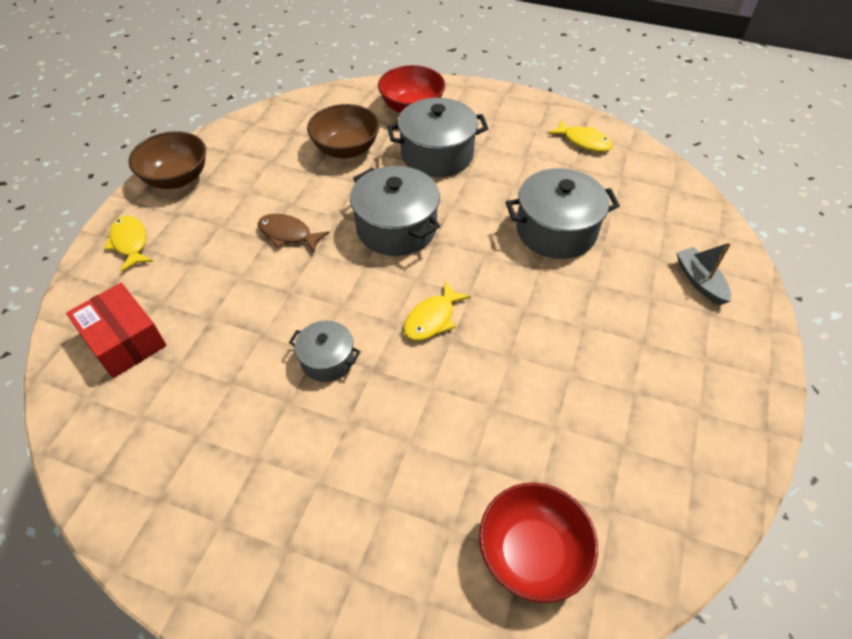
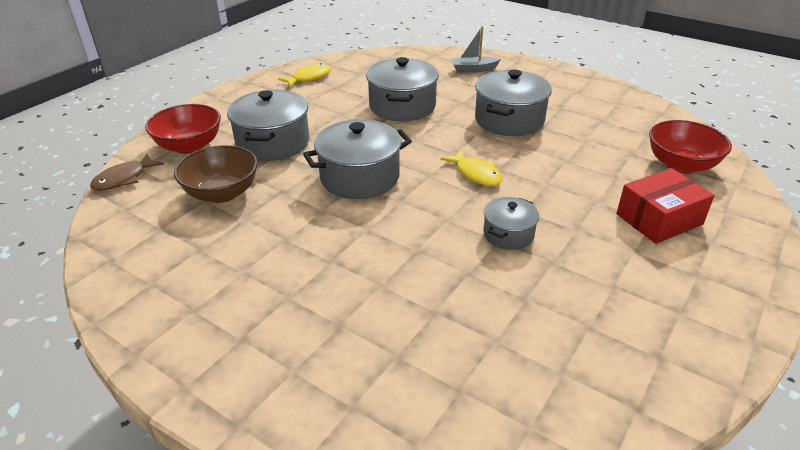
camera: 75 degrees left, 15 degrees down
(124, 340) = (448, 390): red box -> red box (659, 219)
(130, 243) = (274, 388): yellow fish -> none
(177, 178) = (169, 336): brown bowl -> none
(288, 234) = (332, 245): brown fish -> brown fish (124, 179)
(571, 337) = (509, 120): none -> grey pot

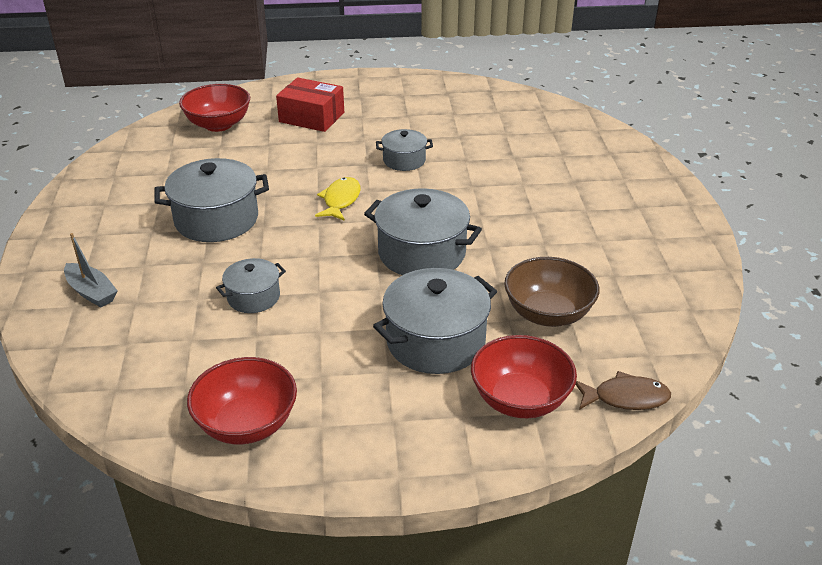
camera: 130 degrees left, 0 degrees up
(309, 77) = (247, 424): yellow fish -> red bowl
(402, 106) = (253, 297): grey pot -> grey pot, size x0.56

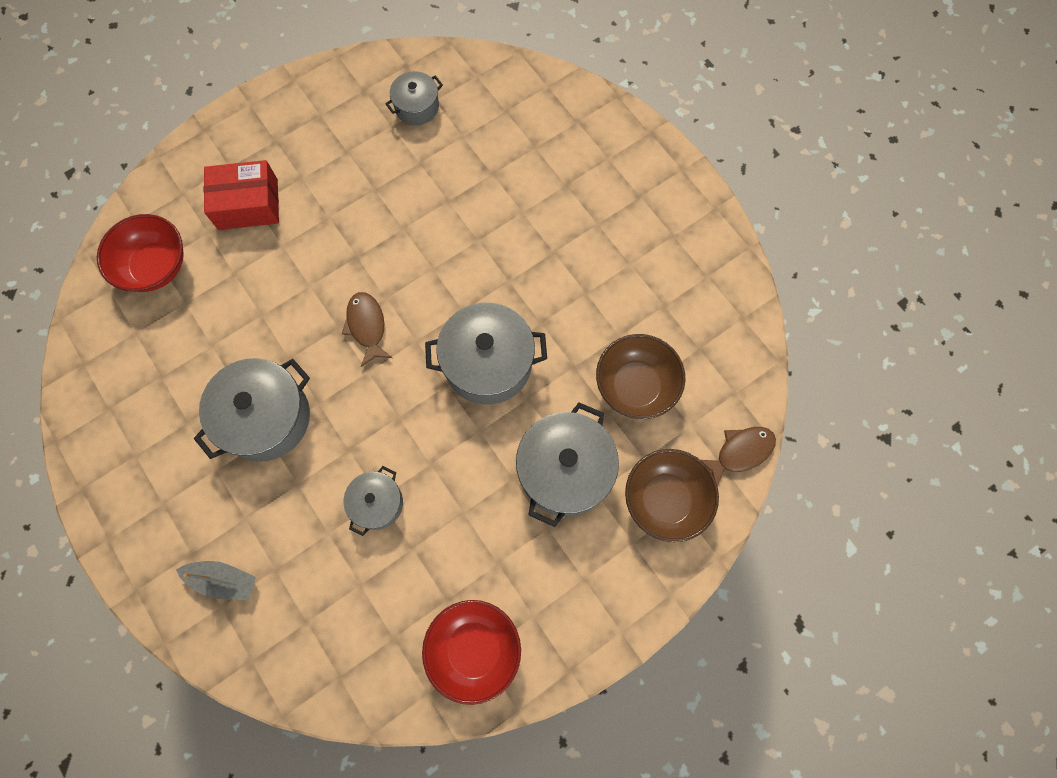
camera: 30 degrees left, 35 degrees up
(340, 200) = (367, 326): yellow fish -> brown fish
(404, 160) = (389, 231): grey pot -> grey pot (417, 107)
(520, 400) = (665, 500): red bowl -> brown bowl

